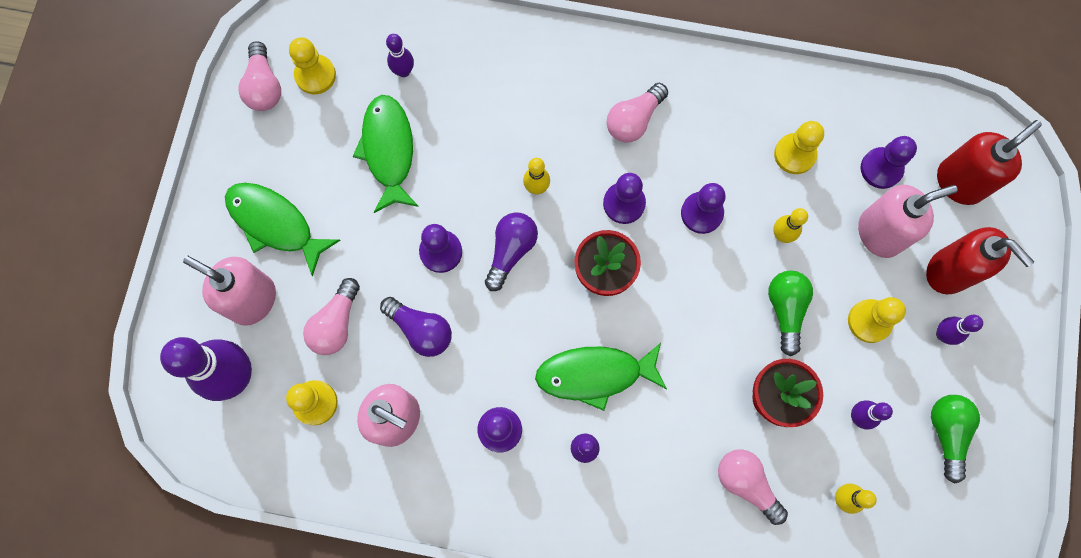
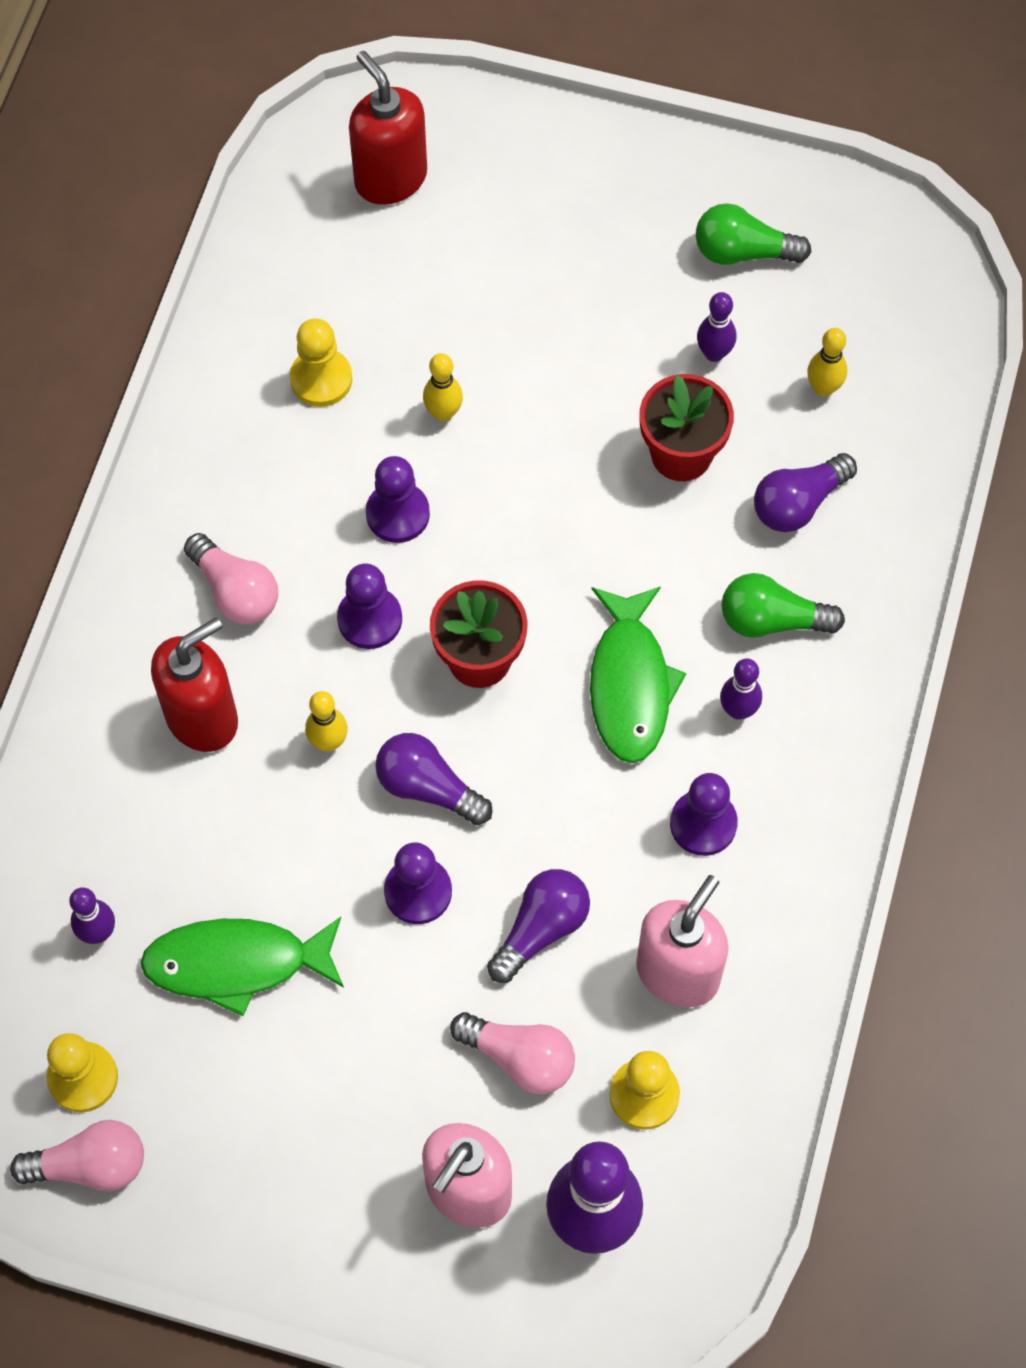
camera: 85 degrees left, 10 degrees down
(275, 224) = (342, 1151): green fish -> none
(746, 483) = (798, 503): pink light bulb -> purple light bulb
(785, 310) = (555, 422): green light bulb -> green light bulb (772, 620)
(869, 321) = (581, 320): yellow pawn -> none
(879, 233) = (454, 288): pink soap dispenser -> none
(881, 169) = (357, 271): purple pawn -> none
(942, 334) = (608, 234): purple bowling pin -> none
(949, 271) = (519, 212): red soap dispenser -> red soap dispenser (202, 717)

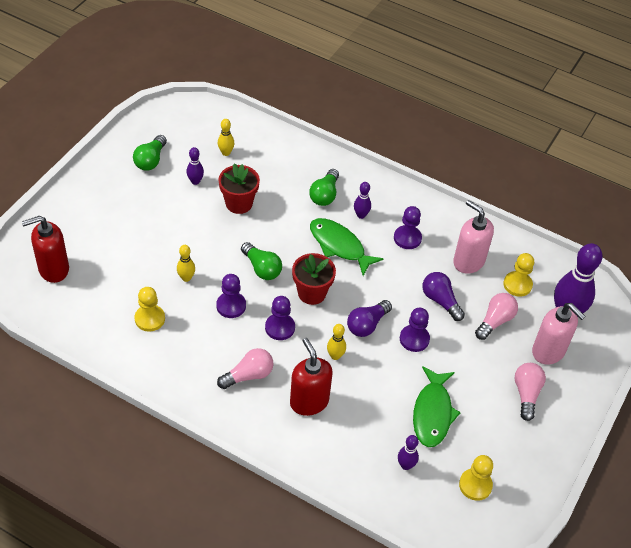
camera: 80 degrees left, 15 degrees down
(90, 1165) = (517, 490): pink light bulb -> pink light bulb (526, 394)
(515, 545) = (262, 268): none -> green light bulb
(630, 684) = (339, 246): green fish -> green fish turned 150 degrees counterclockwise
(798, 503) = (275, 174): purple light bulb -> none

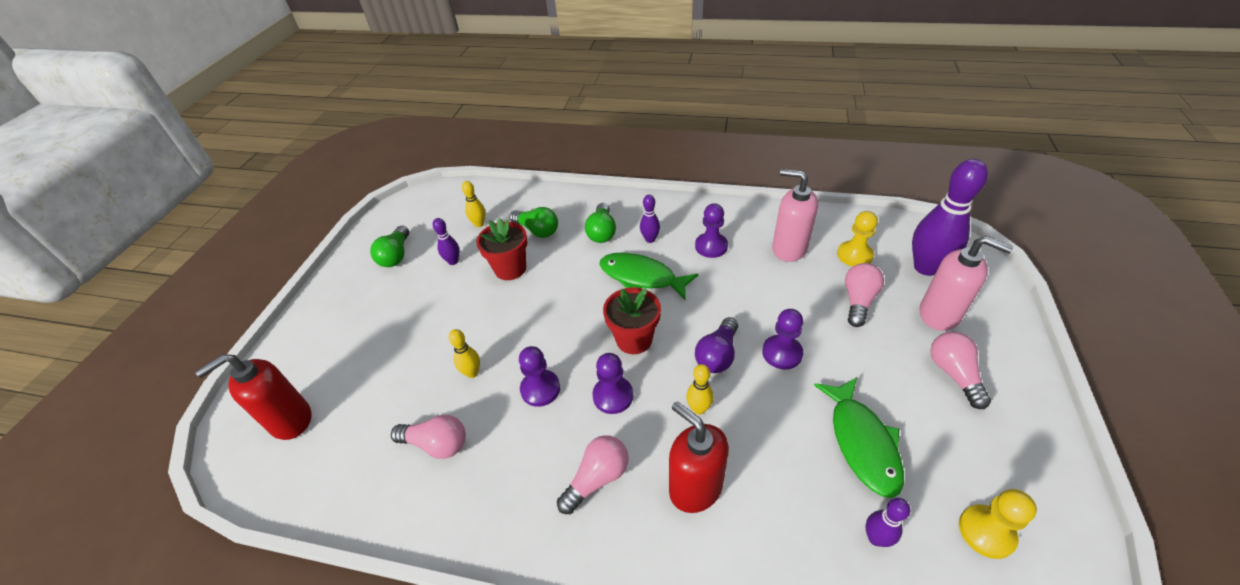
camera: 10 degrees left, 5 degrees down
(150, 319) = (437, 444): yellow pawn -> pink light bulb
(262, 268) = (562, 330): green light bulb -> green light bulb (537, 230)
(440, 301) = (785, 299): purple light bulb -> none

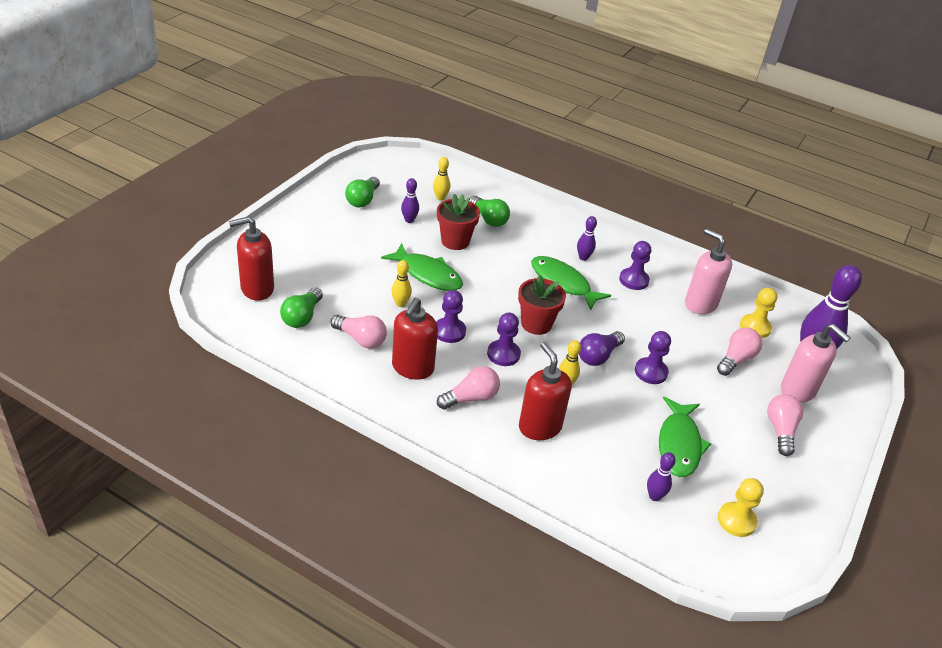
camera: 10 degrees right, 5 degrees down
(492, 321) = (427, 274): none -> green fish
(512, 462) = (412, 368): none -> red soap dispenser
(602, 232) = (544, 238): green light bulb -> green light bulb (302, 317)

